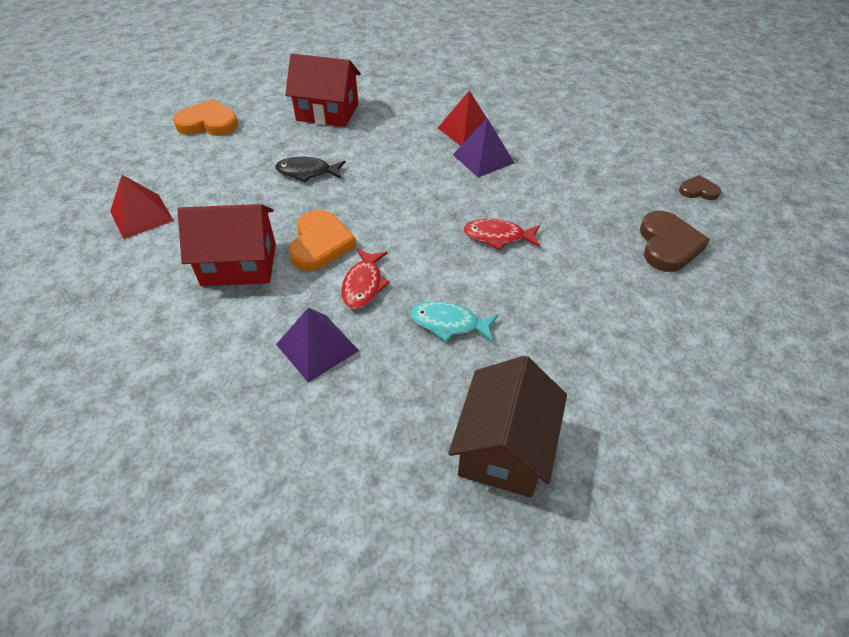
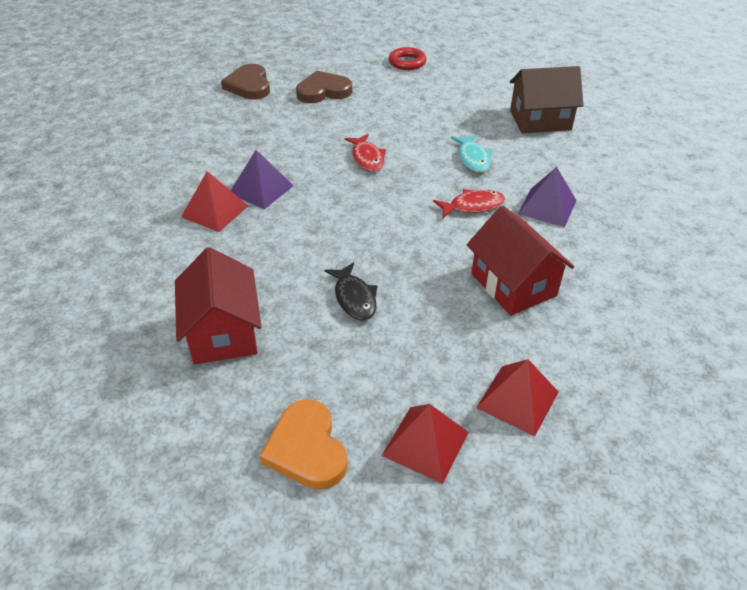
camera: 115 degrees left, 5 degrees down
(160, 165) = (425, 443): none -> red pyramid
(320, 244) = (449, 246): orange heart -> none
(698, 191) = (249, 85): brown heart -> brown heart, size x1.81
(743, 358) = (407, 62): none -> red ring

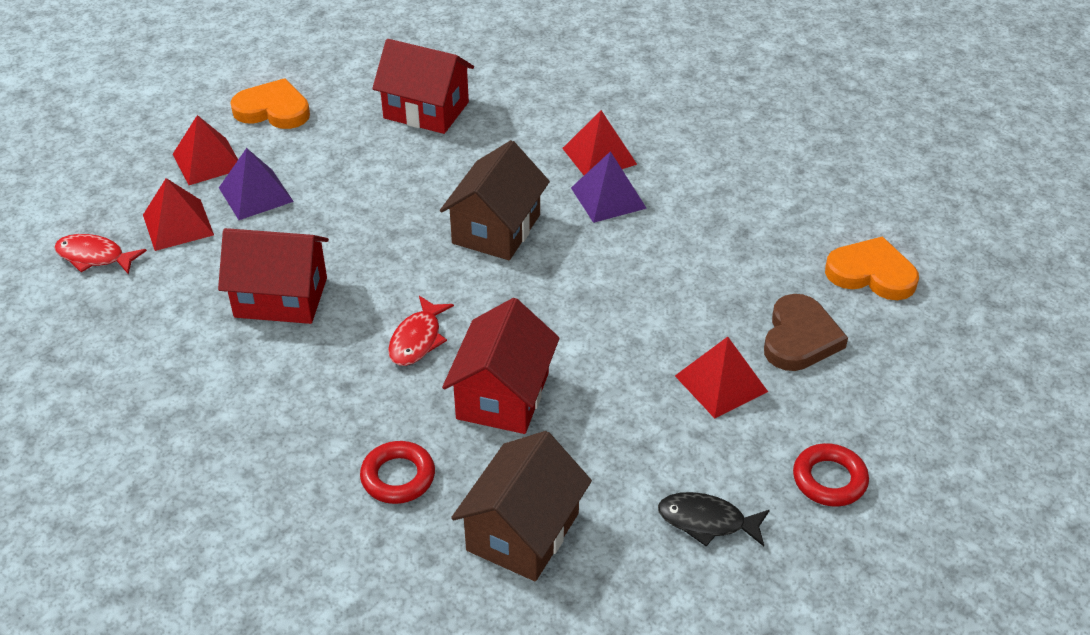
camera: 125 degrees right, 0 degrees up
(249, 85) = (871, 273): brown heart -> orange heart
(340, 222) = (496, 229): none -> brown house
(354, 298) = (382, 191): black fish -> black fish (707, 521)
(367, 158) = (592, 302): red fish -> red fish (94, 257)
(382, 102) = (721, 383): none -> red pyramid
(473, 159) = (502, 395): turquoise fish -> red house
(547, 207) = (350, 402): purple pyramid -> purple pyramid (256, 194)
(565, 166) = (398, 477): none -> red ring

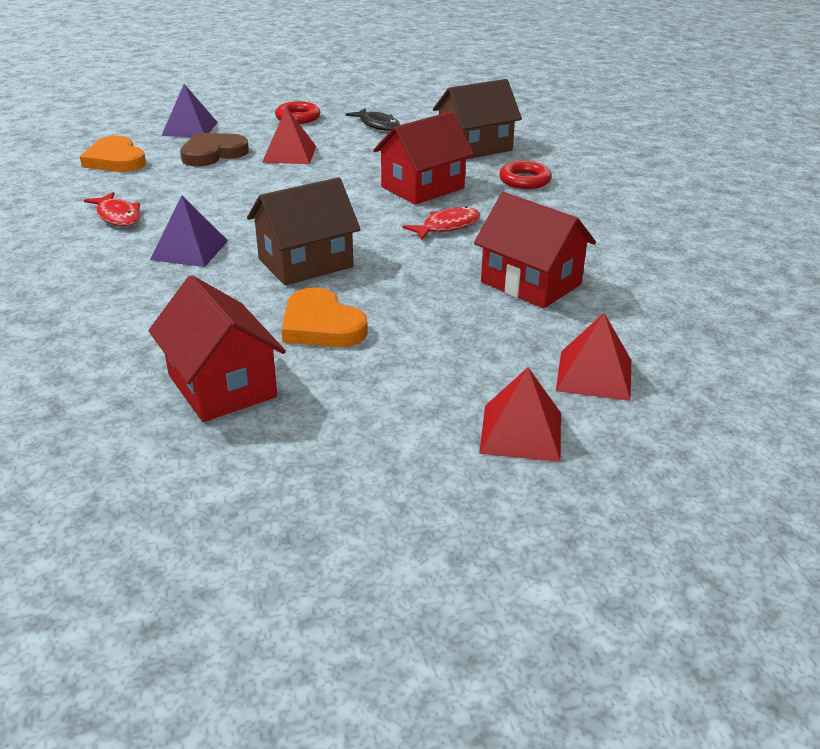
camera: 145 degrees left, 10 degrees down
(94, 257) = (700, 378): red fish -> red fish (118, 216)
(256, 194) = (491, 372): purple pyramid -> purple pyramid (189, 128)
(273, 110) = (390, 467): orange heart -> orange heart (321, 325)
(599, 156) = (142, 278): red pyramid -> none

